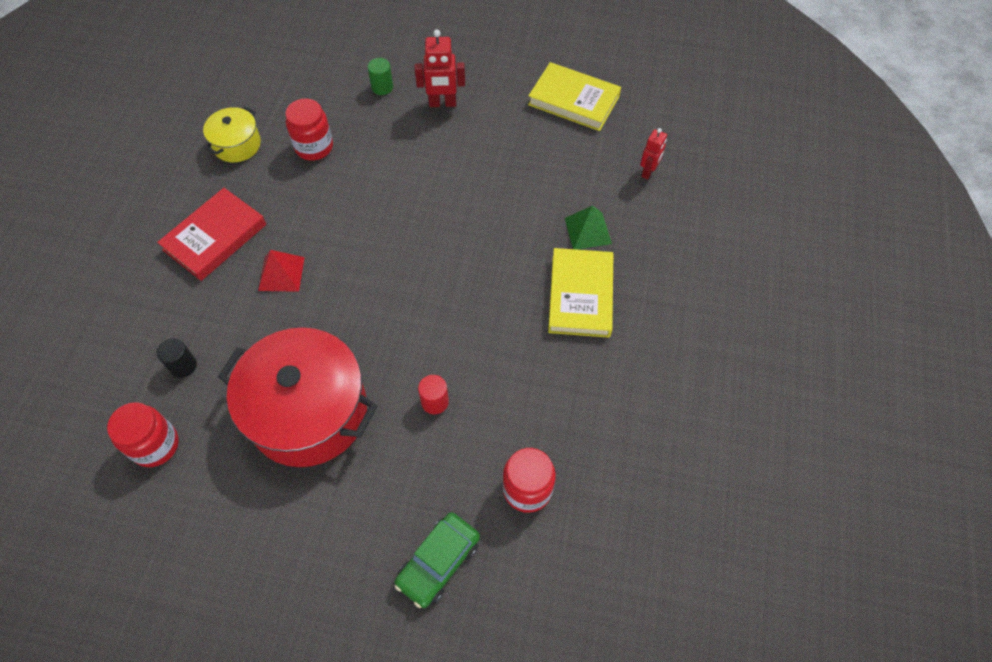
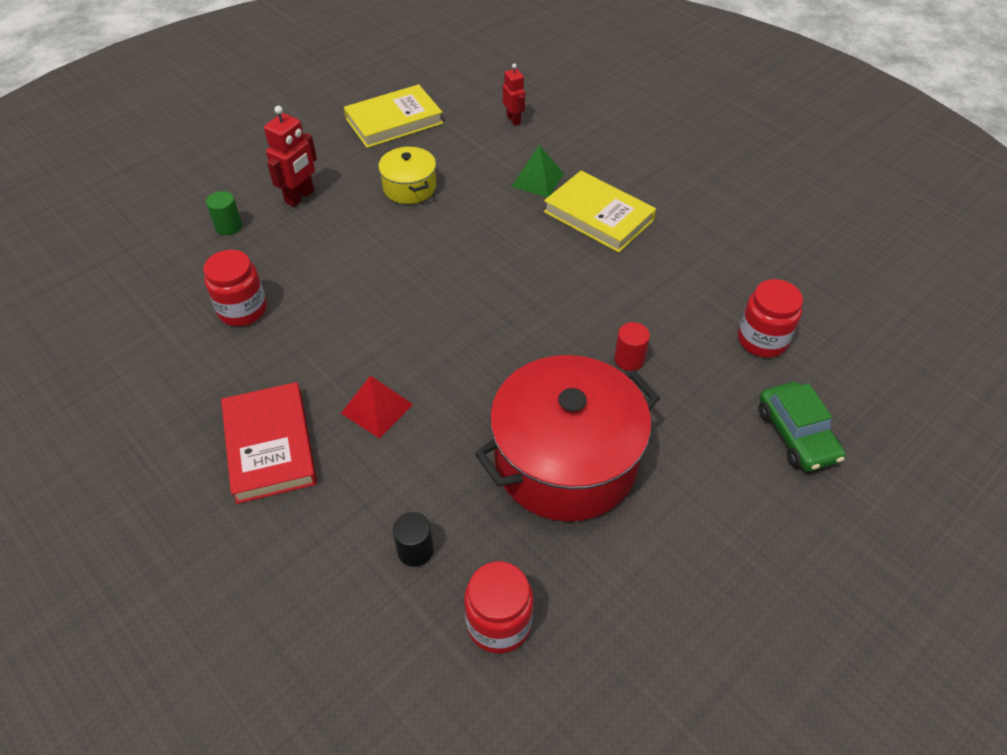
camera: 55 degrees left, 10 degrees down
(237, 144) = (163, 371): yellow pot -> yellow pot (409, 187)

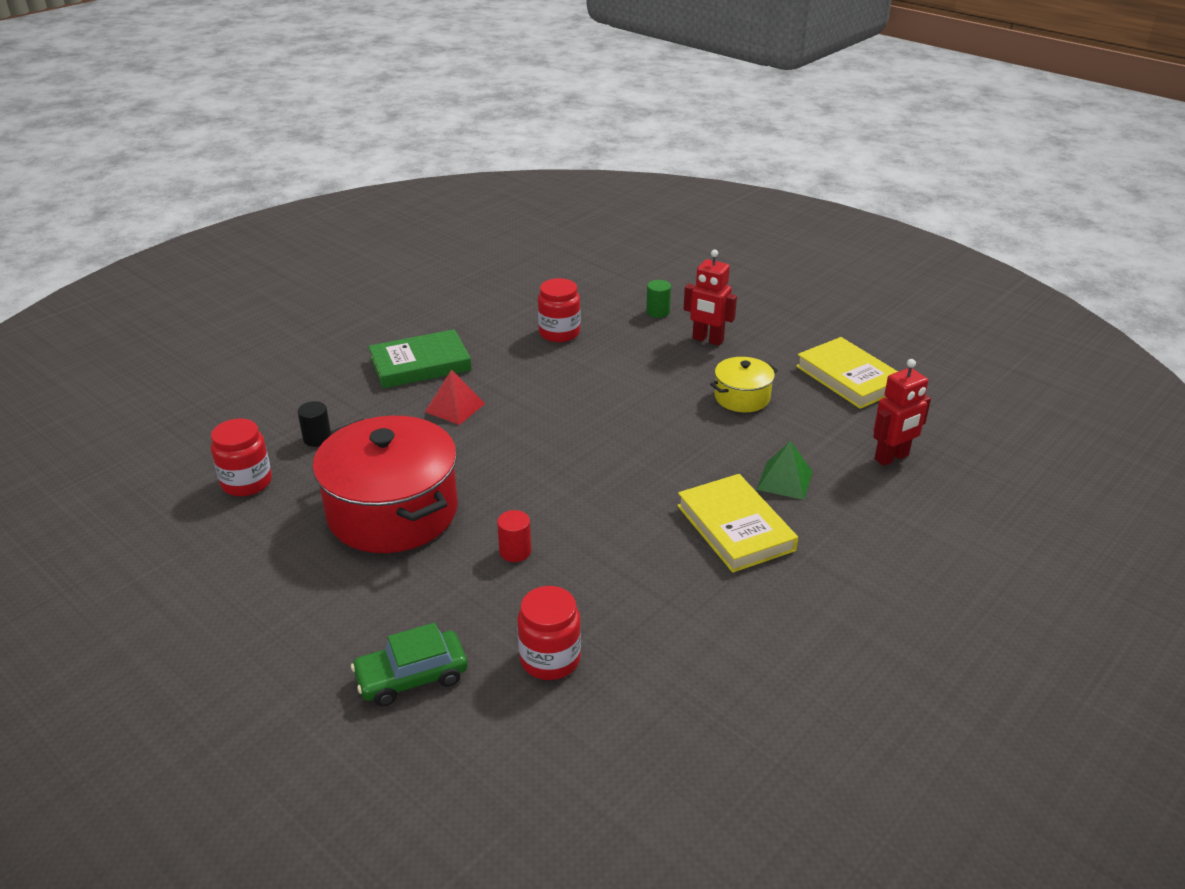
camera: 85 degrees right, 15 degrees down
(270, 446) = (420, 364): red book -> green book
(513, 120) = (892, 457): red robot -> red robot, size x1.53
(598, 216) = (735, 528): yellow book -> yellow book turned 60 degrees counterclockwise

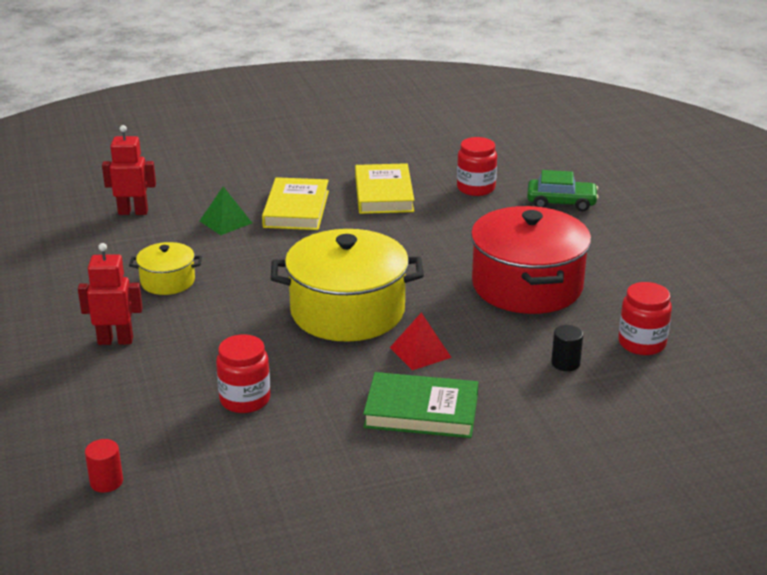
camera: 150 degrees left, 5 degrees down
(515, 551) = (454, 238): red cylinder -> red cylinder (106, 482)
(551, 423) = (347, 311): none -> yellow pot
(658, 312) = (115, 389): green cylinder -> none
(707, 340) = (115, 340): red robot -> red robot turned 60 degrees counterclockwise
(849, 378) = (60, 268): yellow book -> yellow book (384, 194)

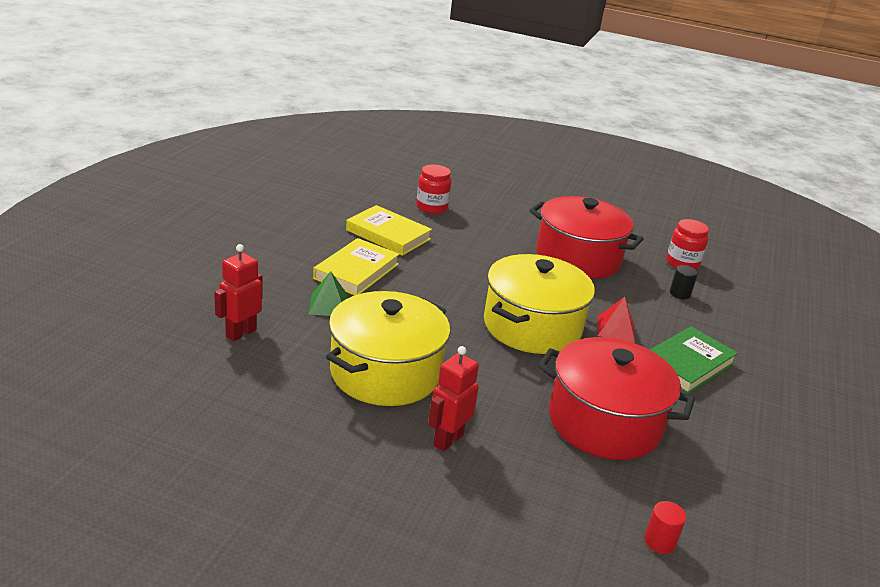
camera: 55 degrees left, 0 degrees up
(167, 281) = (385, 372): yellow pot -> yellow pot, size x2.03
(245, 399) = (604, 422): red jar -> red pot
(296, 209) = (356, 271): yellow book -> yellow book turned 75 degrees clockwise
(561, 202) = (491, 197): green car -> none

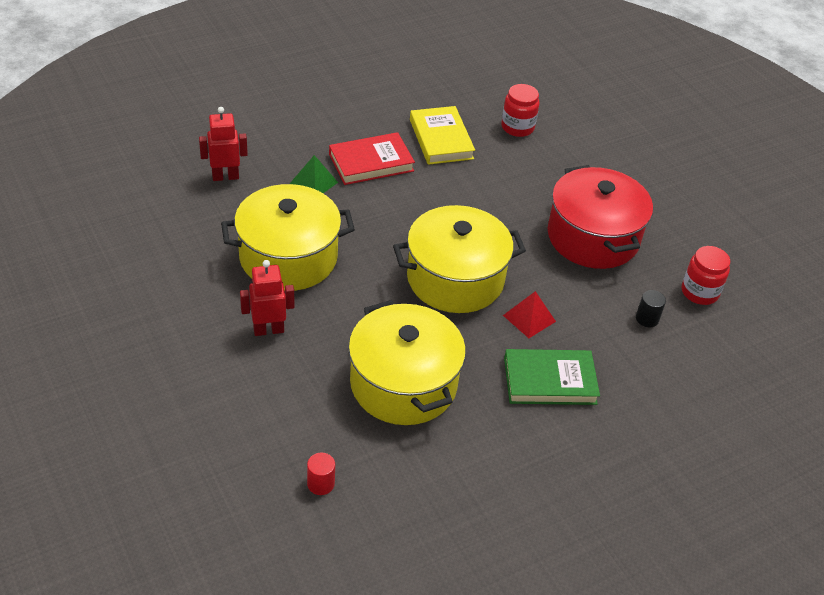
camera: 40 degrees right, 15 degrees up
(356, 271) = (371, 163): yellow book -> red book
(604, 422) = (403, 384): red pot -> yellow pot

